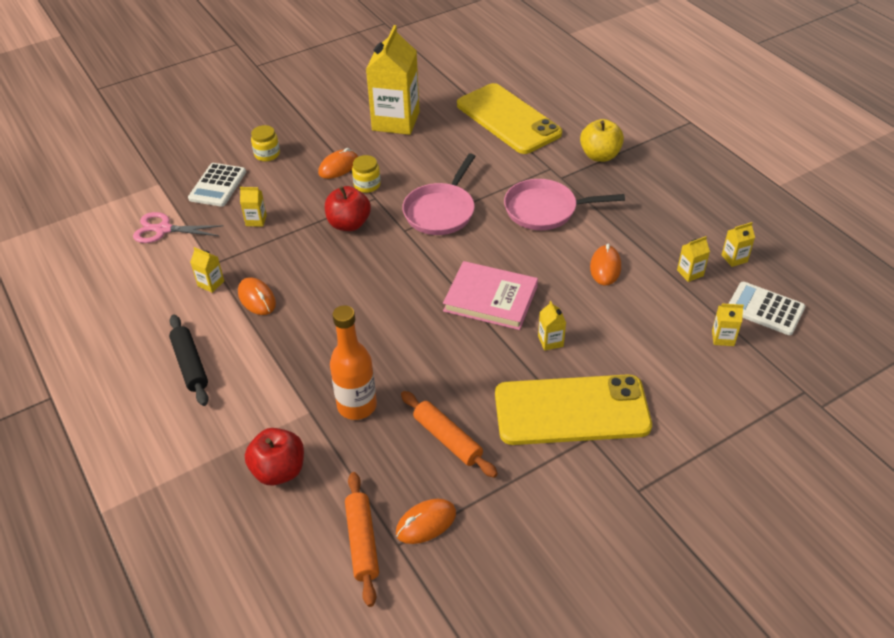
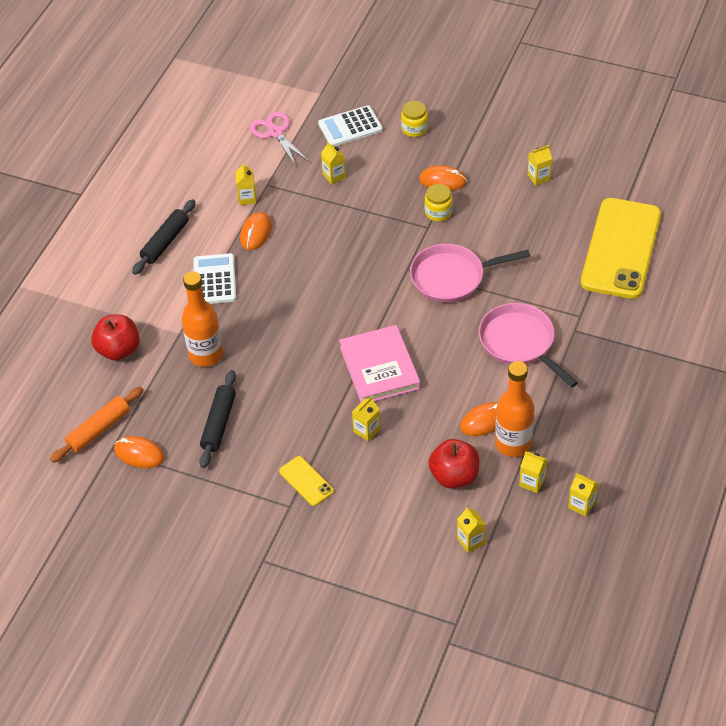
camera: 55 degrees right, 5 degrees up
(349, 224) = (382, 231): red apple -> red apple (454, 476)
(396, 121) = (539, 177): yellow carton -> yellow carton, size x0.40
(447, 439) = (219, 423): orange rolling pin -> black rolling pin
(571, 410) = (306, 481): yellow phone -> yellow phone, size x0.42
(600, 155) = (634, 340): yellow apple -> none
(642, 264) = (513, 444): none -> orange bottle
(765, 309) = (534, 555): white calculator -> white calculator (214, 280)

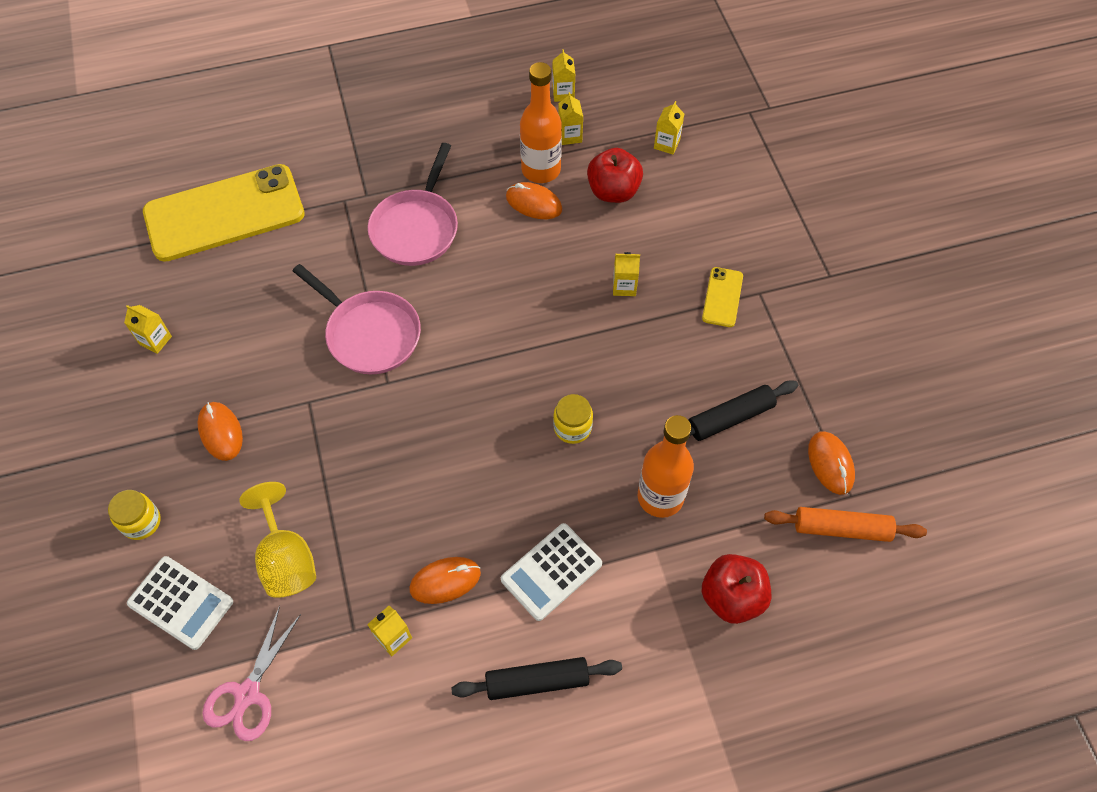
camera: 130 degrees left, 10 degrees up
(334, 176) = (286, 559): yellow carton -> yellow goblet
(379, 368) = (541, 323): pink book -> none
(438, 212) = (277, 405): yellow jar -> yellow jar (572, 427)

